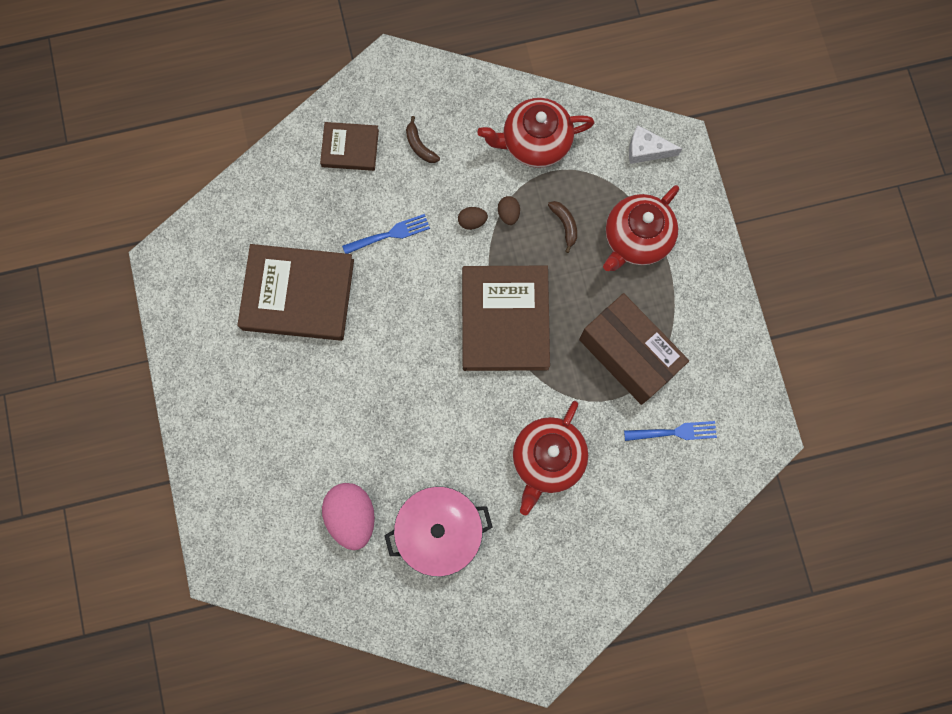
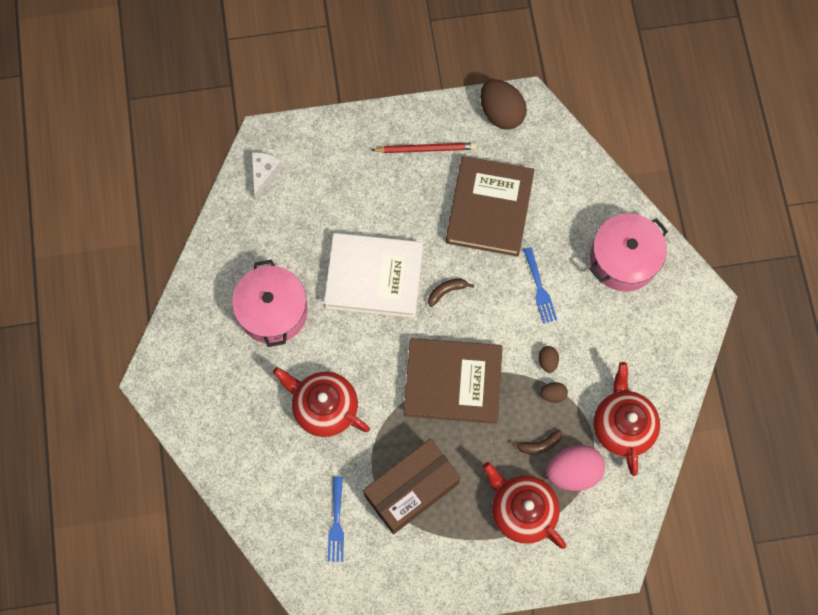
camera: 95 degrees right, 5 degrees down
(177, 289) = (501, 113): none -> brown egg
(226, 372) = (425, 149): none -> red pencil
(350, 148) = (623, 259): brown book -> pink pot
(352, 516) = (294, 241): pink egg -> pink egg (573, 471)
(390, 418) = (374, 277): none -> white book
(420, 146) = (623, 320): brown banana -> brown banana (447, 291)
(646, 150) = (610, 530): white cheese -> white cheese (264, 173)

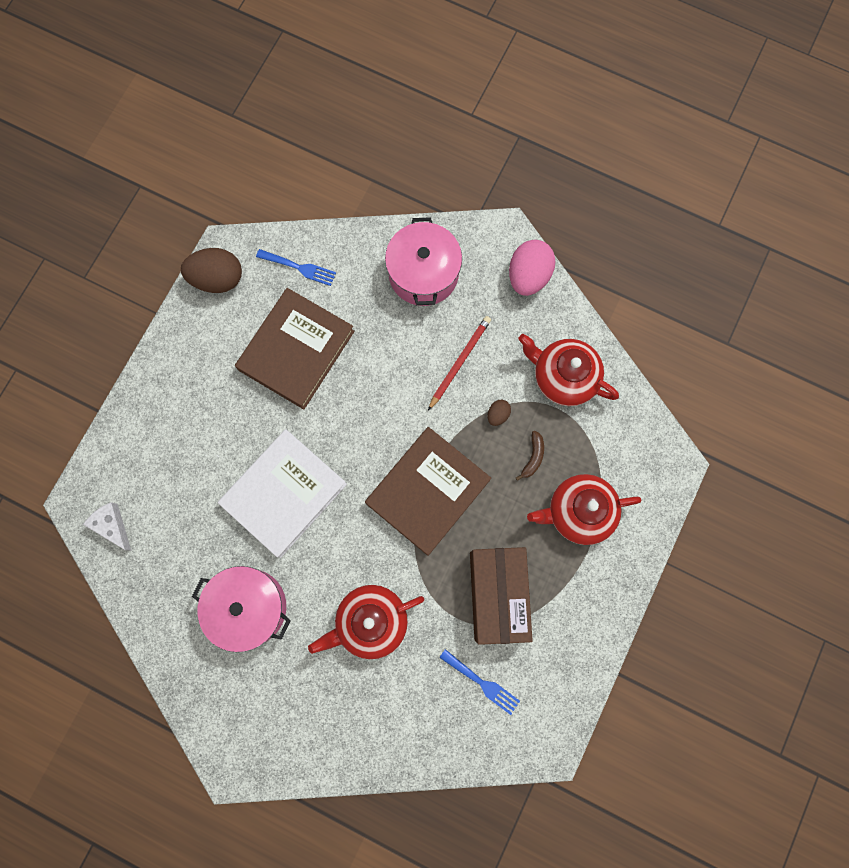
camera: 55 degrees left, 5 degrees up
(425, 149) = (200, 366): red pencil -> red pencil (459, 362)
(447, 291) = (343, 439): brown banana -> none
(489, 209) = (296, 350): brown book -> brown book turned 75 degrees clockwise
(539, 289) = (398, 359): blue fork -> blue fork (299, 267)
(547, 361) = (466, 398): brown egg -> none
(573, 471) = (574, 445): pink egg -> pink egg (528, 276)

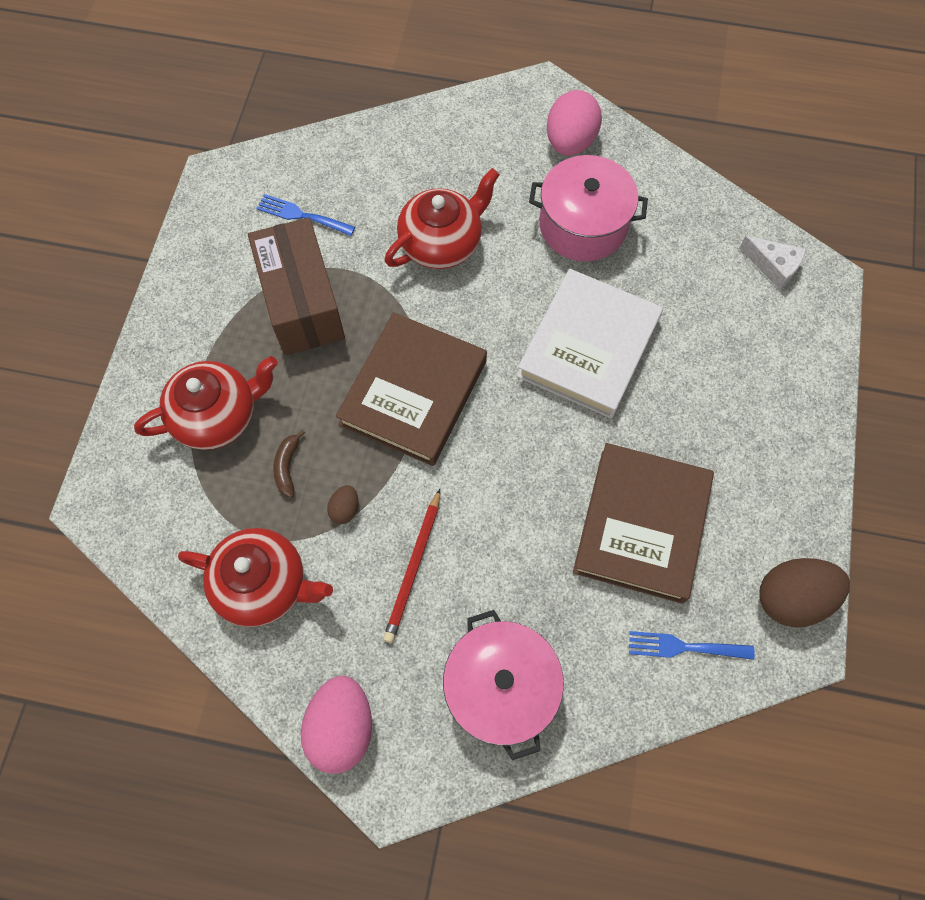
camera: 165 degrees right, 10 degrees down
(228, 698) = (570, 142): none -> pink egg

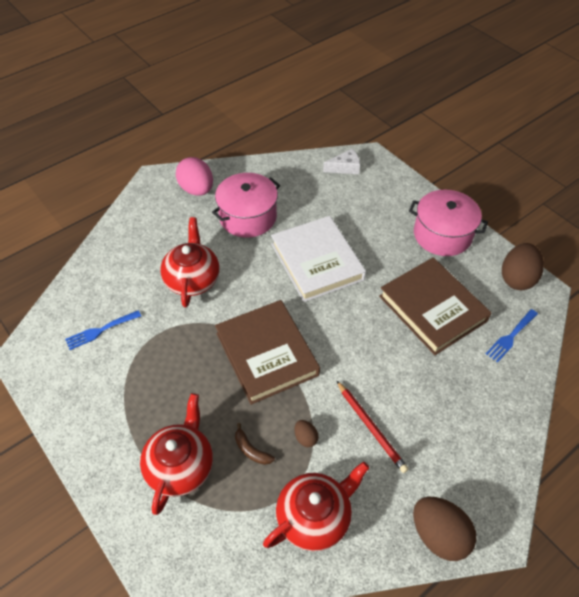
camera: 50 degrees left, 15 degrees down
(302, 302) = (155, 369): brown box -> none
(341, 727) = (439, 535): pink egg -> brown egg
(500, 688) = (474, 434): pink pot -> pink pot (442, 234)

